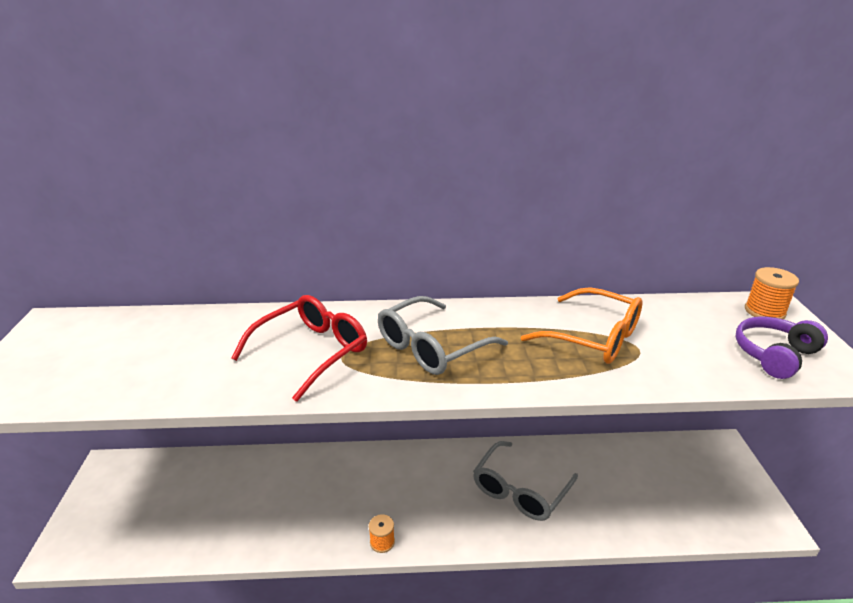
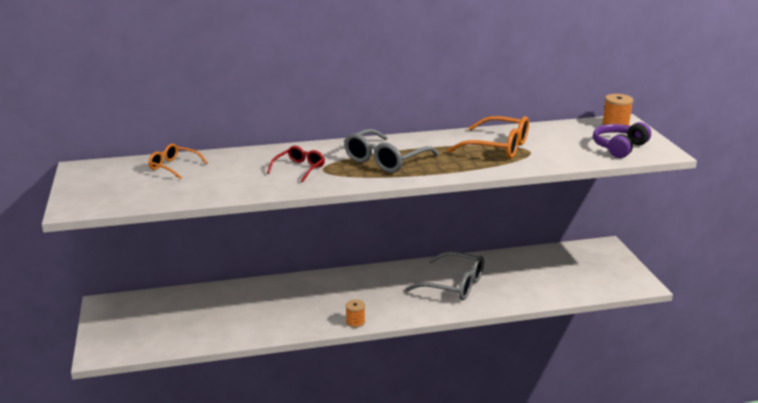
camera: 10 degrees left, 5 degrees down
(157, 331) = (174, 167): none -> orange glasses
(311, 352) = (299, 169): red glasses -> red glasses, size x0.59
(520, 490) = (453, 285): grey glasses -> grey glasses turned 90 degrees counterclockwise

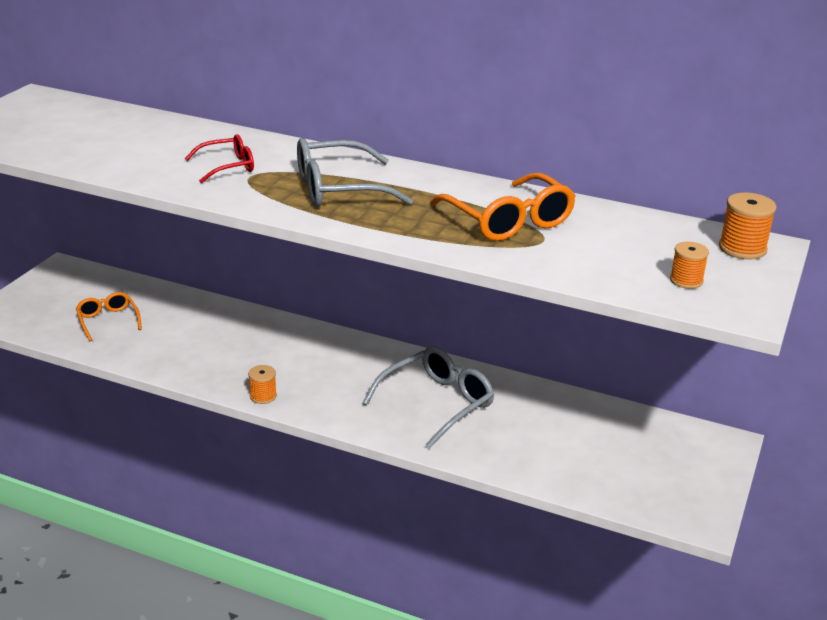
camera: 35 degrees right, 5 degrees up
(174, 167) = (114, 122): orange glasses -> orange glasses (108, 321)
(453, 285) = (437, 403): grey glasses -> grey glasses turned 105 degrees counterclockwise
(619, 147) = (686, 280): purple headphones -> orange spool

